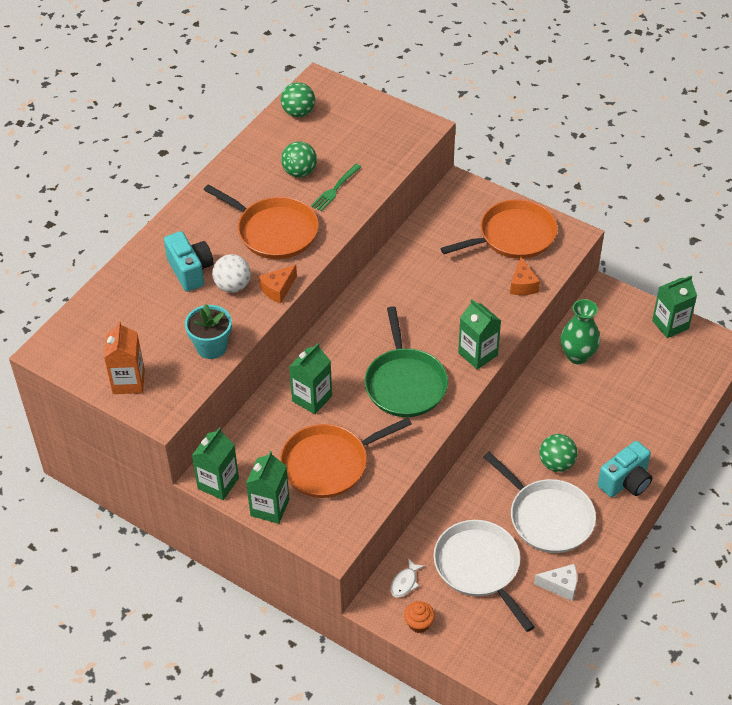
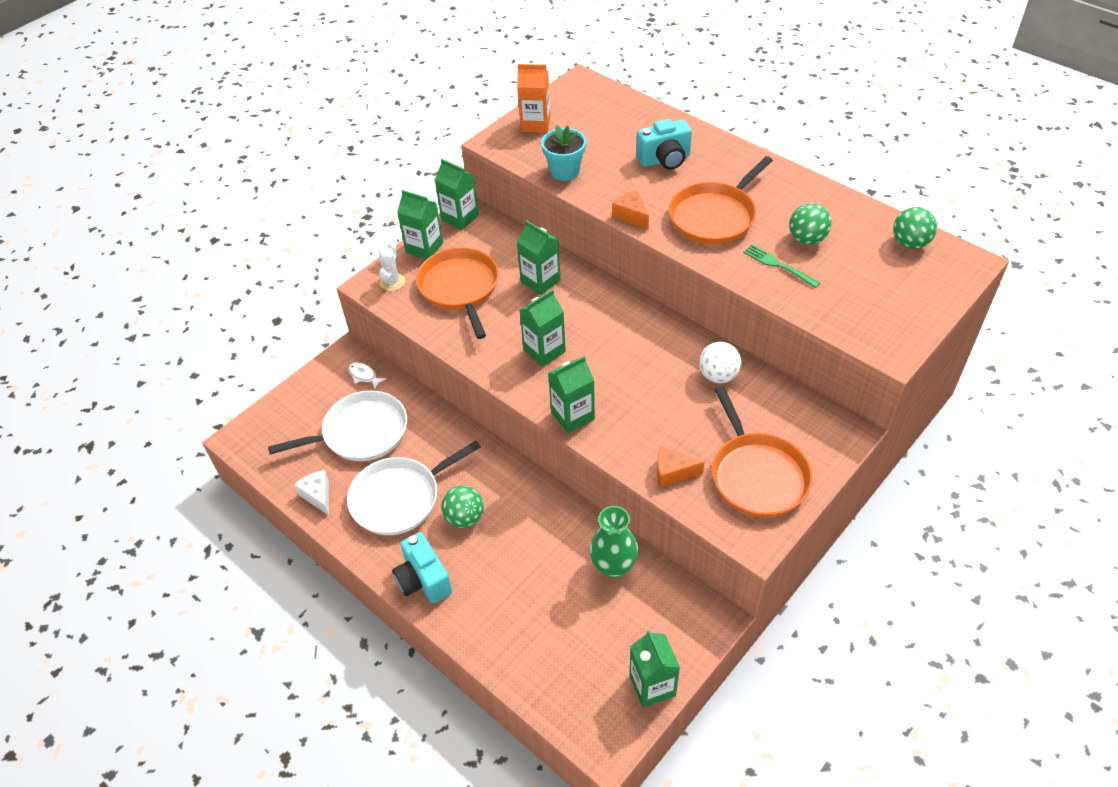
camera: 100 degrees right, 0 degrees up
(233, 286) = (640, 186): white ball -> white ball (718, 375)
(326, 526) = (392, 282): none -> white cactus
(405, 383) = (544, 351): green pan -> green carton
(419, 624) = (319, 381): orange cupcake -> none
(560, 586) = (318, 495): white cheese -> white cheese turned 135 degrees clockwise

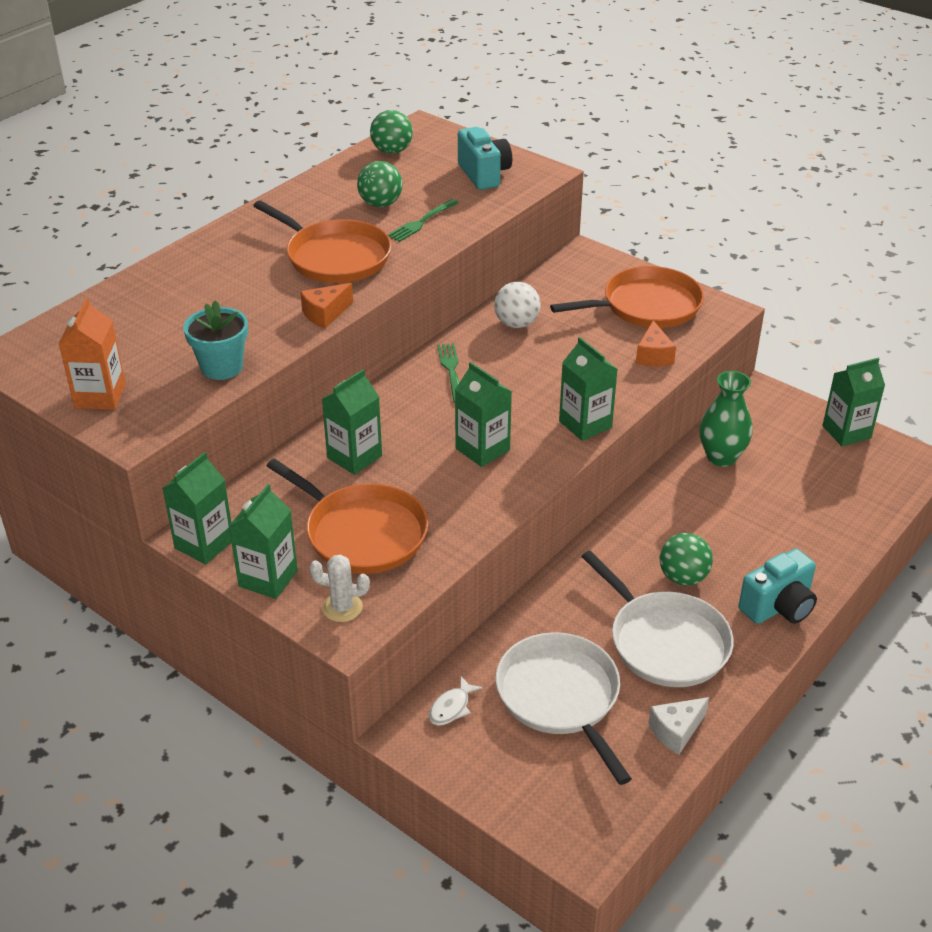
camera: 95 degrees left, 10 degrees down
(460, 288) = (361, 533): orange pan -> orange pan turned 120 degrees counterclockwise
(646, 332) = (451, 370): none -> green fork
(665, 160) = (217, 288): turquoise camera -> turquoise camera (484, 174)

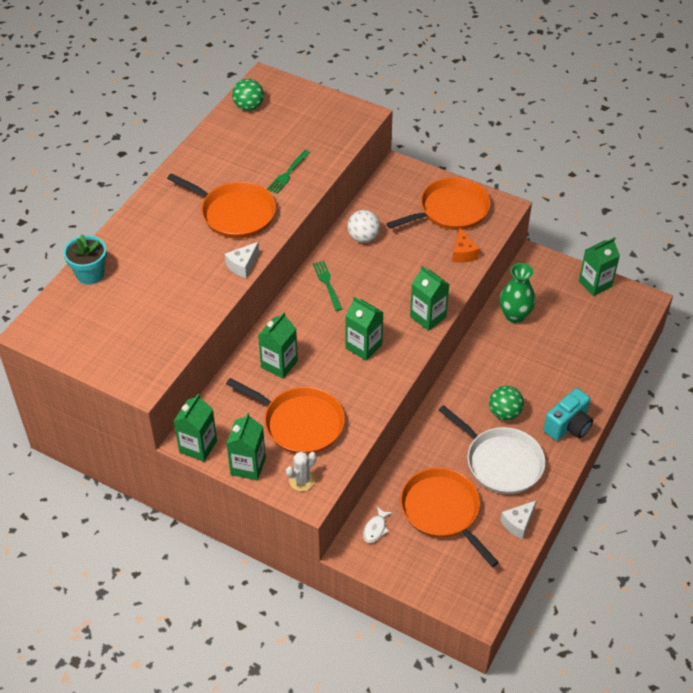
camera: 10 degrees left, 10 degrees up
(100, 396) = (109, 356): orange carton -> none
(221, 367) = (185, 320): turquoise flower pot -> turquoise flower pot (90, 274)
(325, 314) = (243, 265): orange cheese -> white cheese
(342, 607) = (302, 480): white cactus -> white cactus turned 45 degrees counterclockwise
(380, 204) = (254, 159): green ball -> none
(484, 174) = (322, 122): turquoise camera -> none
(560, 697) = (442, 511): white pan -> orange pan

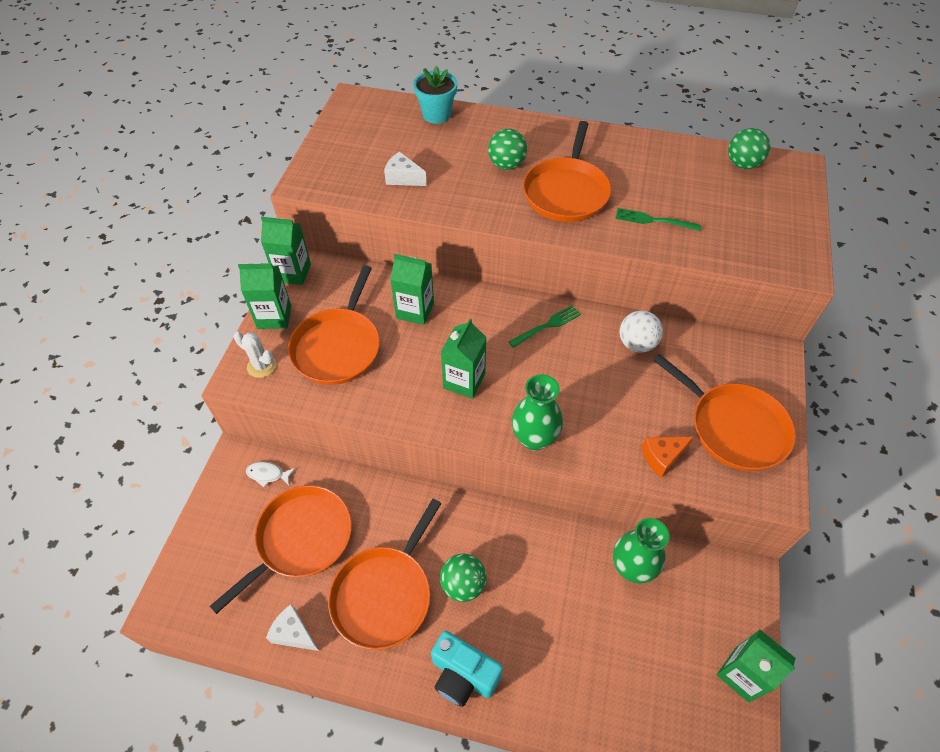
camera: 75 degrees right, 5 degrees up
(184, 242) = (506, 165): none -> green ball
(243, 265) = (490, 216): white cheese -> white cheese (403, 178)
(428, 317) = (534, 438): green carton -> green vase
(501, 462) = (384, 594): white pan -> orange pan

